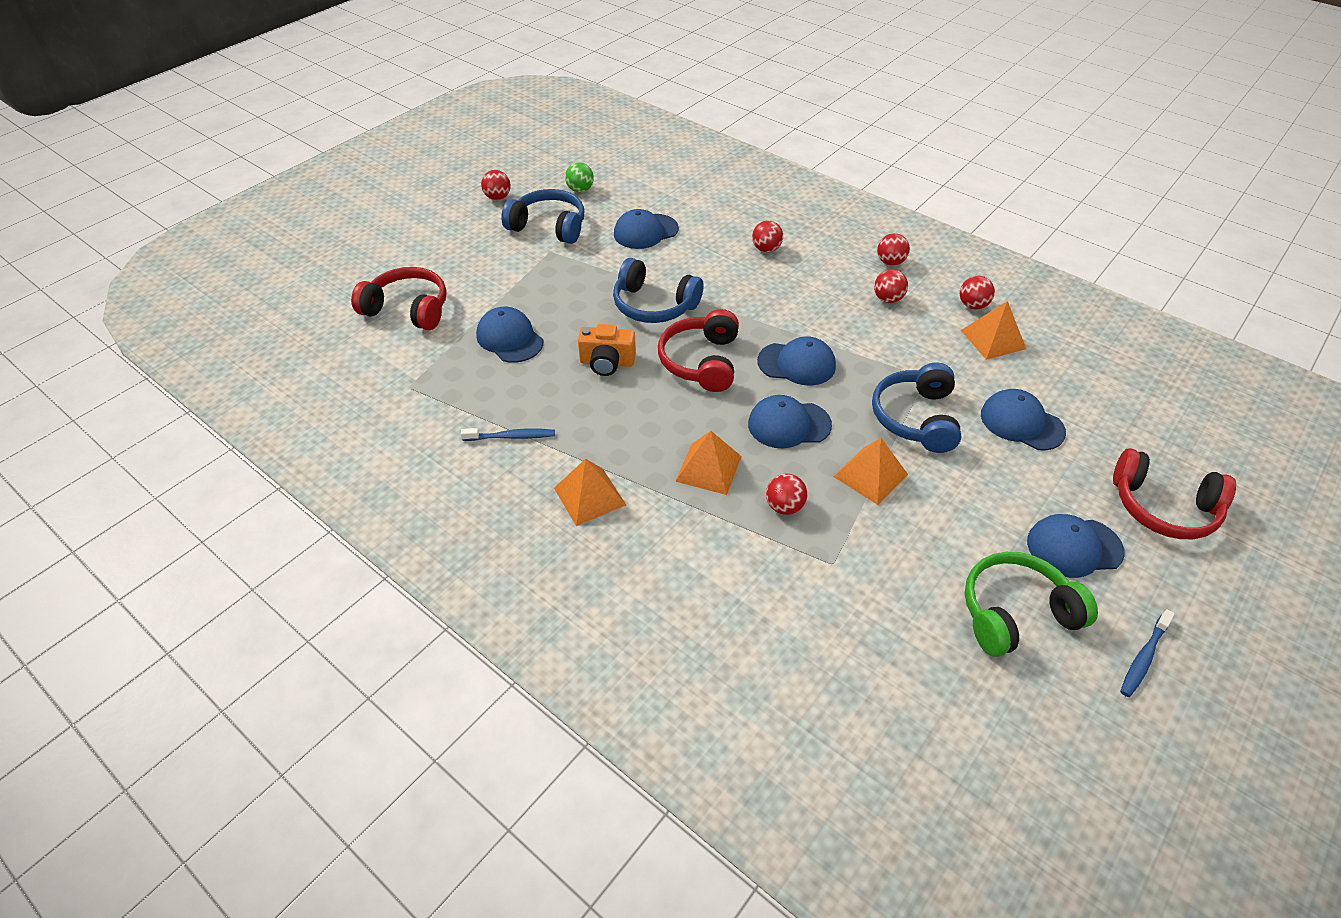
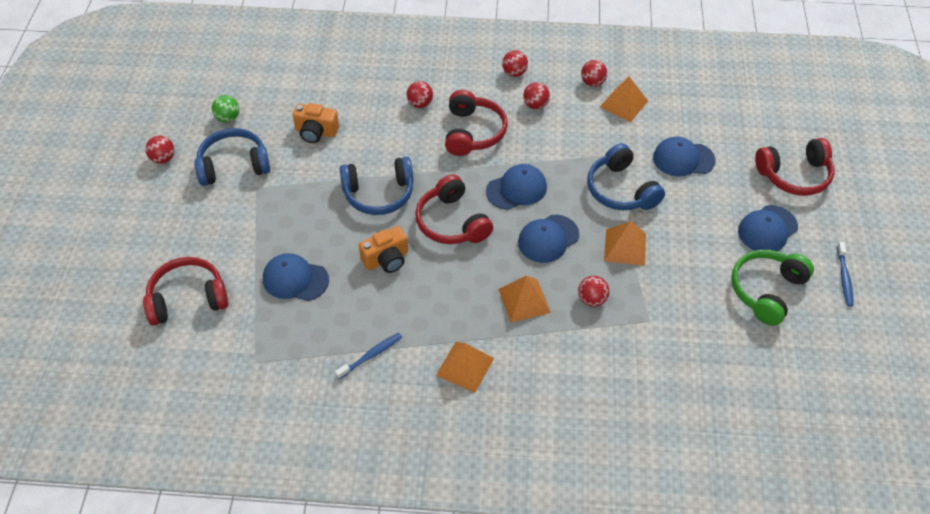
camera: 35 degrees left, 5 degrees up
(645, 231) = (316, 132): blue cap -> orange camera
(797, 295) = (473, 132): none -> red headphones

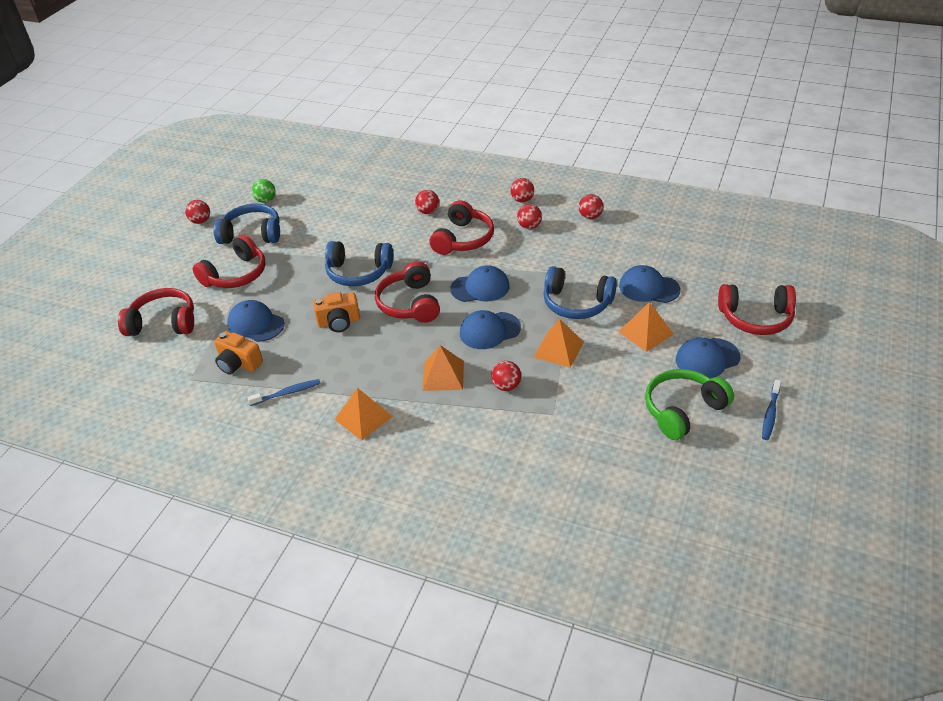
camera: 20 degrees right, 10 degrees down
(241, 221) = (236, 274): none -> red headphones
(316, 132) = (330, 220): orange camera -> orange camera (239, 363)
(621, 190) = (576, 303): blue headphones -> blue headphones turned 60 degrees counterclockwise
(623, 104) = (611, 236): orange pyramid -> orange pyramid (645, 333)

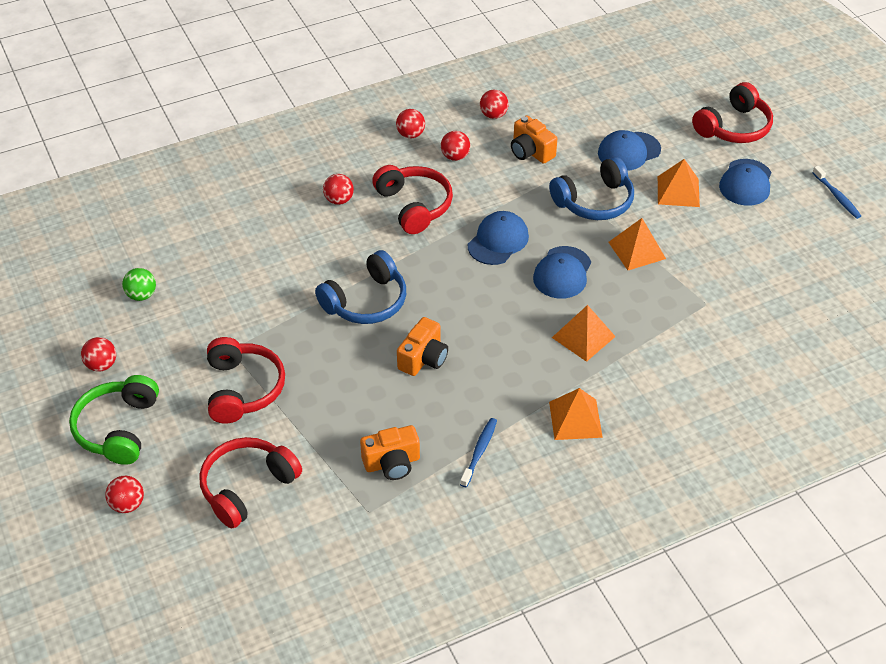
camera: 50 degrees left, 5 degrees up
(252, 234) = (188, 339): blue headphones -> none
(255, 324) = (346, 418): blue cap -> none
(410, 303) = (460, 297): red headphones -> none
(506, 386) = (643, 308): red ball -> red ball (127, 504)
(581, 250) = (531, 152): none -> orange camera
(683, 410) = (783, 235): green headphones -> green headphones (118, 428)

